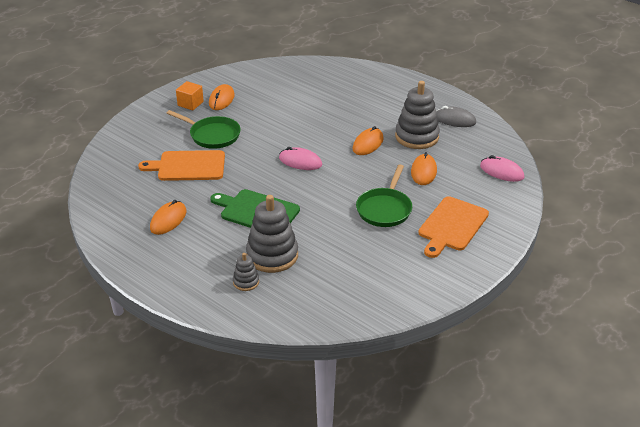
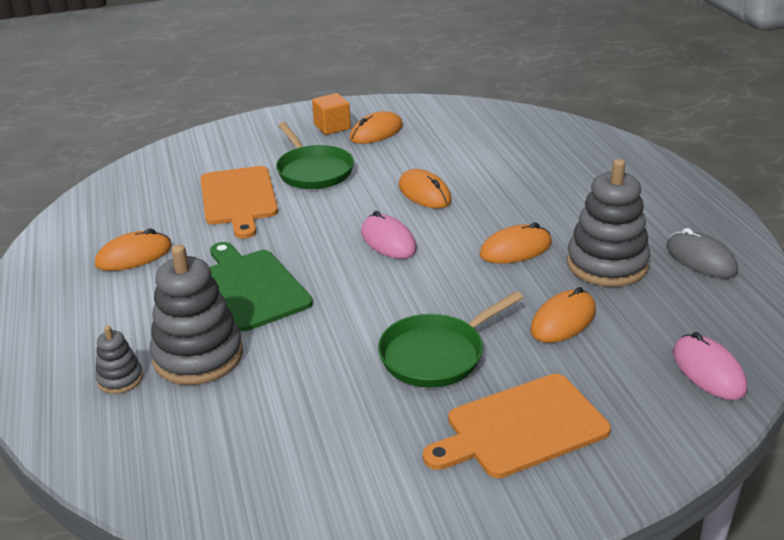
camera: 35 degrees right, 5 degrees down
(188, 166) = (239, 198): orange cutting board -> orange cutting board turned 135 degrees counterclockwise
(290, 128) = (424, 193): none -> orange mouse

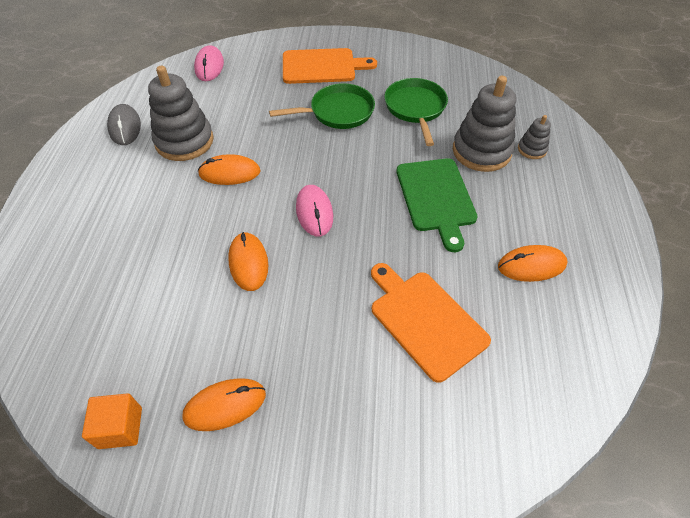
camera: 160 degrees left, 20 degrees up
(239, 198) = (425, 320): orange cutting board -> orange cutting board turned 45 degrees counterclockwise
(313, 171) = (334, 344): green pan -> green pan (415, 108)
(332, 127) = (269, 447): orange cube -> orange cube (120, 428)
(563, 320) = (251, 111): orange mouse -> none

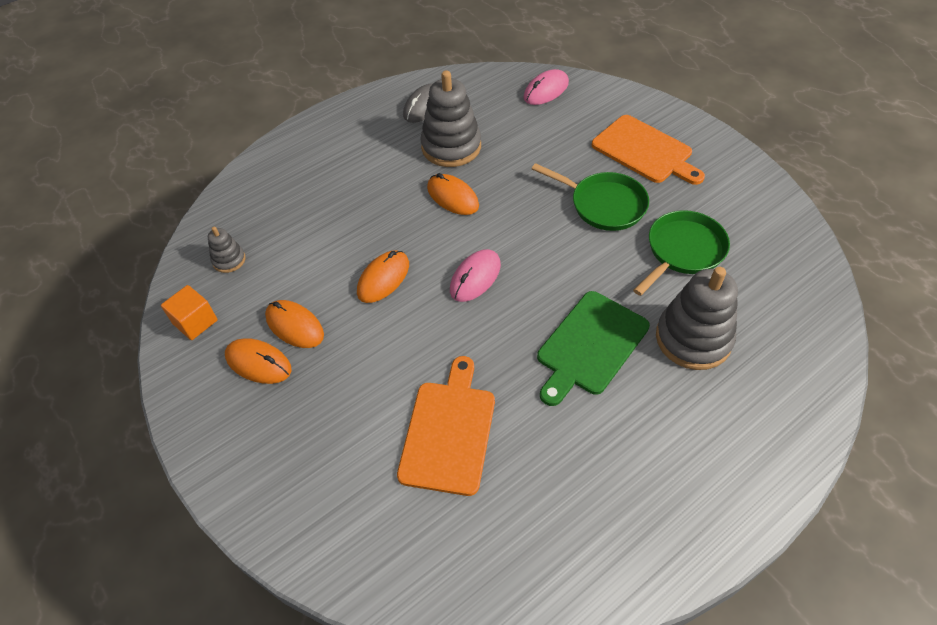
camera: 50 degrees right, 0 degrees up
(531, 265) = (595, 473): orange mouse -> orange mouse (294, 326)
(532, 149) = (751, 377): grey stacking toy -> grey stacking toy (229, 260)

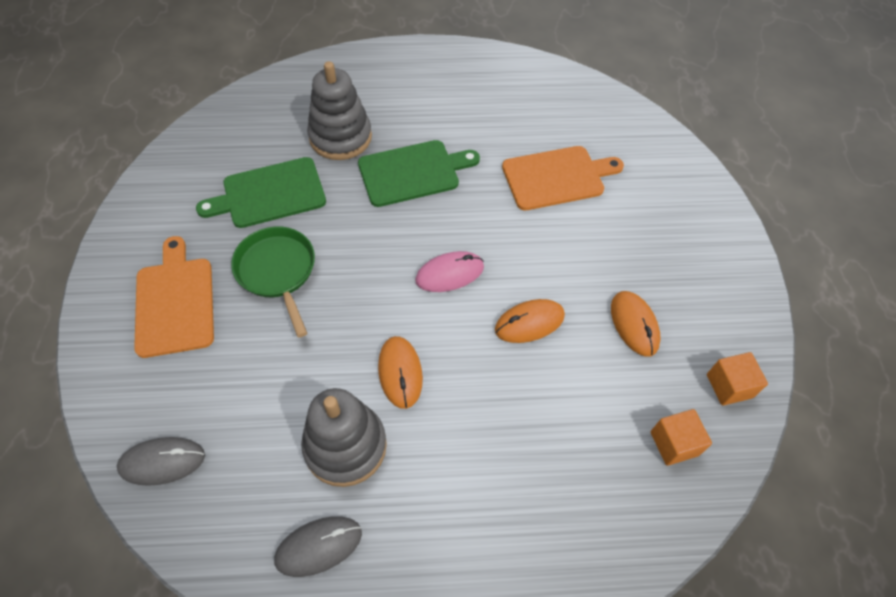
camera: 150 degrees left, 5 degrees up
(229, 260) = (674, 443): grey stacking toy -> orange cube
(258, 363) = (680, 309): orange mouse -> none
(448, 431) = (557, 177): orange cutting board -> orange cutting board turned 150 degrees counterclockwise
(546, 90) = (162, 462): pink mouse -> grey mouse
(683, 251) = (269, 194): green pan -> green cutting board

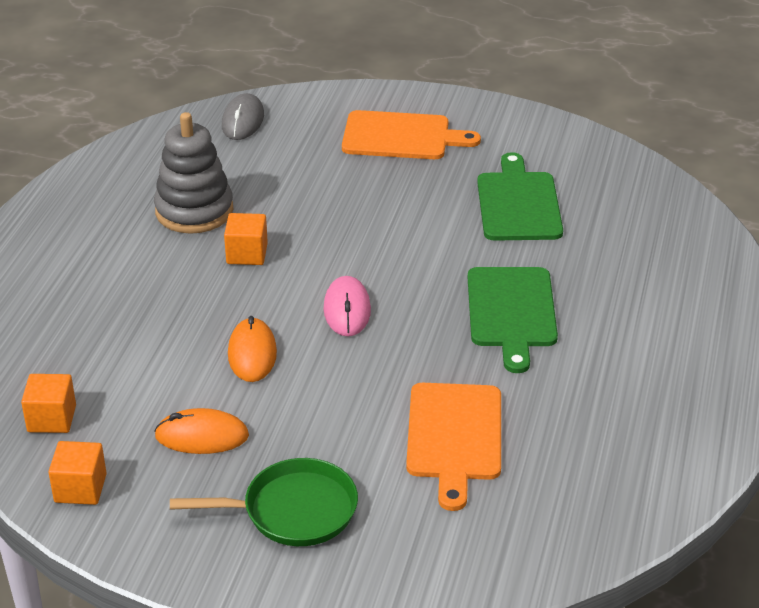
camera: 110 degrees right, 20 degrees down
(277, 271) = (408, 197): green pan -> green pan (293, 511)
(318, 546) = (119, 185): grey mouse -> none
(340, 137) = (592, 265): grey stacking toy -> none
(400, 373) = (247, 254): orange mouse -> orange cube

